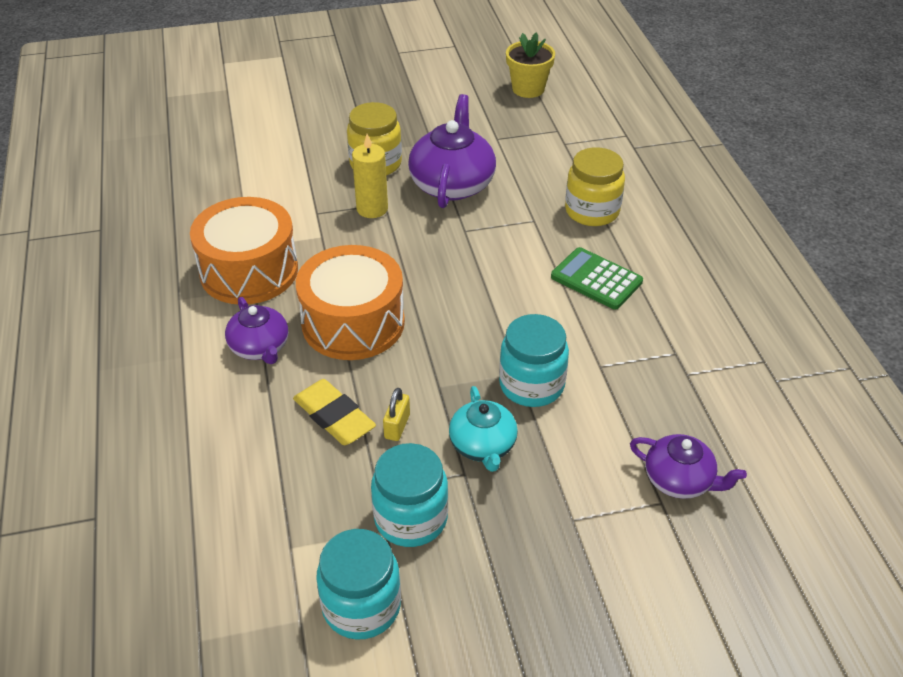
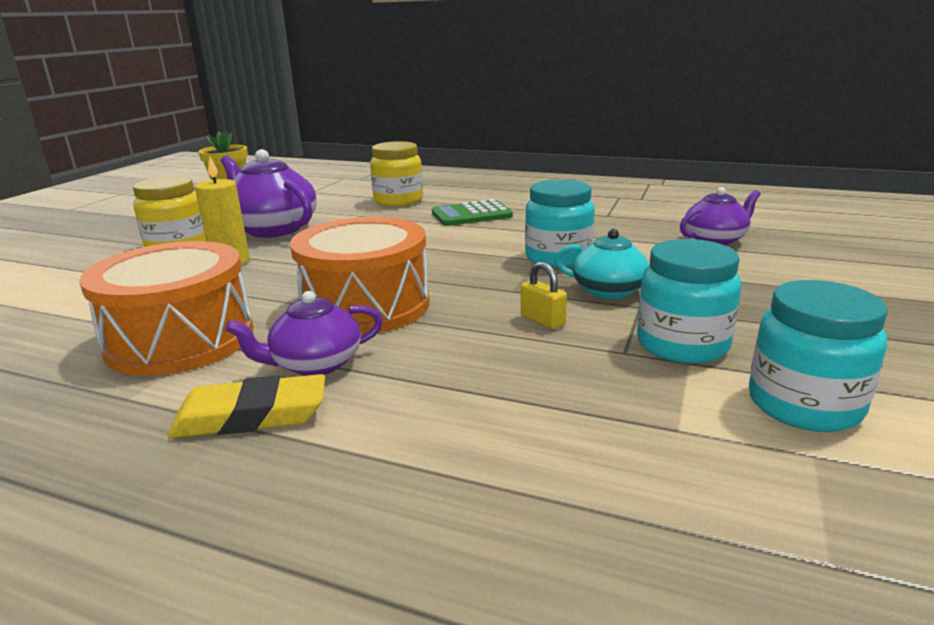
camera: 55 degrees left, 20 degrees down
(260, 347) = (315, 364): purple teapot -> purple teapot turned 150 degrees clockwise
(334, 417) = (488, 348): yellow eraser -> yellow eraser (251, 416)

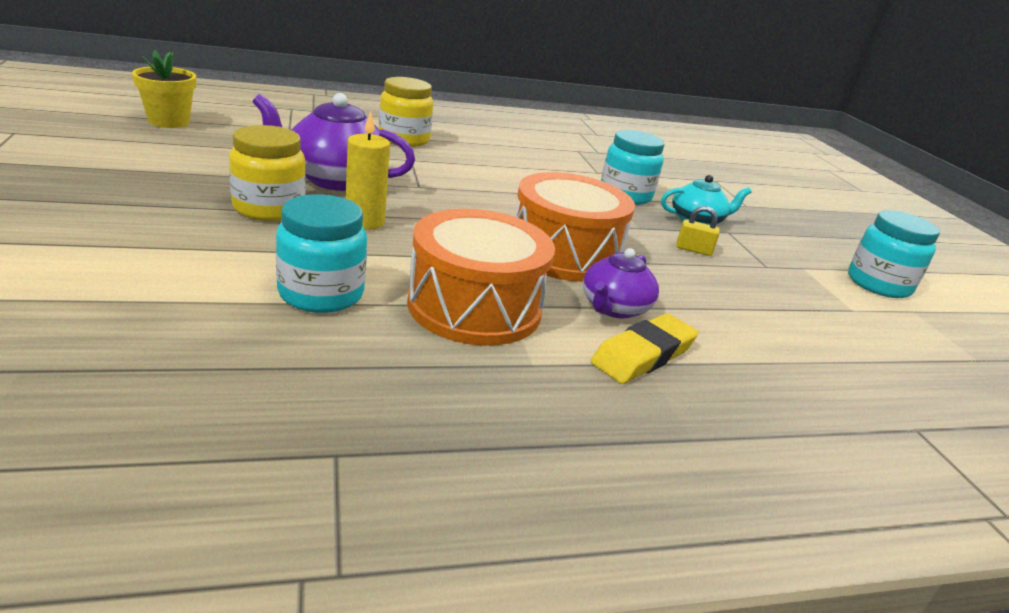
camera: 40 degrees left, 5 degrees up
(471, 215) = (497, 155): green calculator -> none
(682, 345) = (785, 256): turquoise jar -> turquoise jar (321, 294)
(715, 239) = (694, 172): purple teapot -> none

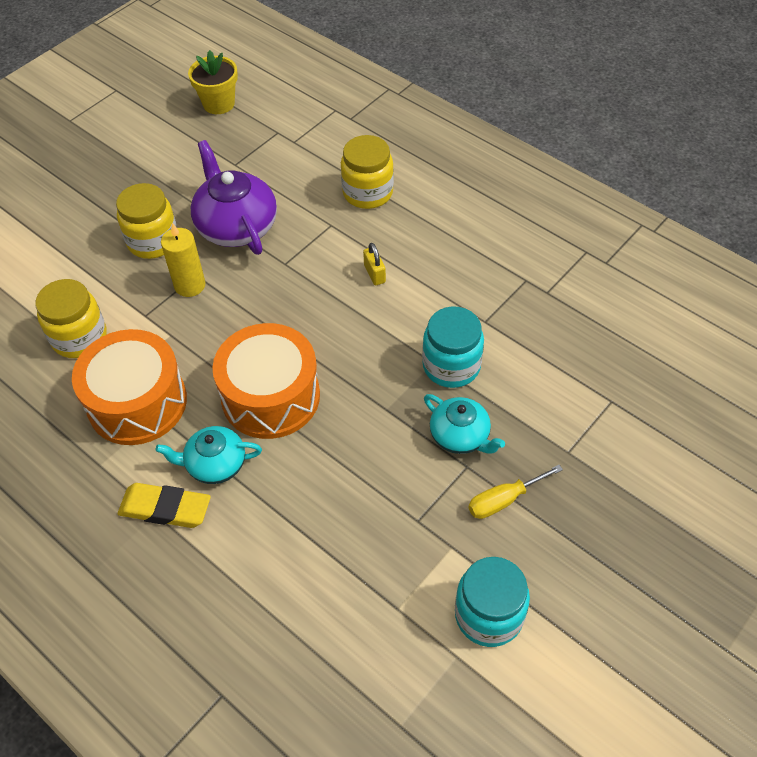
camera: 60 degrees right, 25 degrees up
(321, 294) = (79, 337): turquoise jar -> yellow jar
(614, 308) = (215, 464): purple teapot -> turquoise teapot
(693, 250) = (385, 461): yellow padlock -> yellow padlock (374, 274)
(772, 236) = (503, 500): none -> yellow screwdriver

